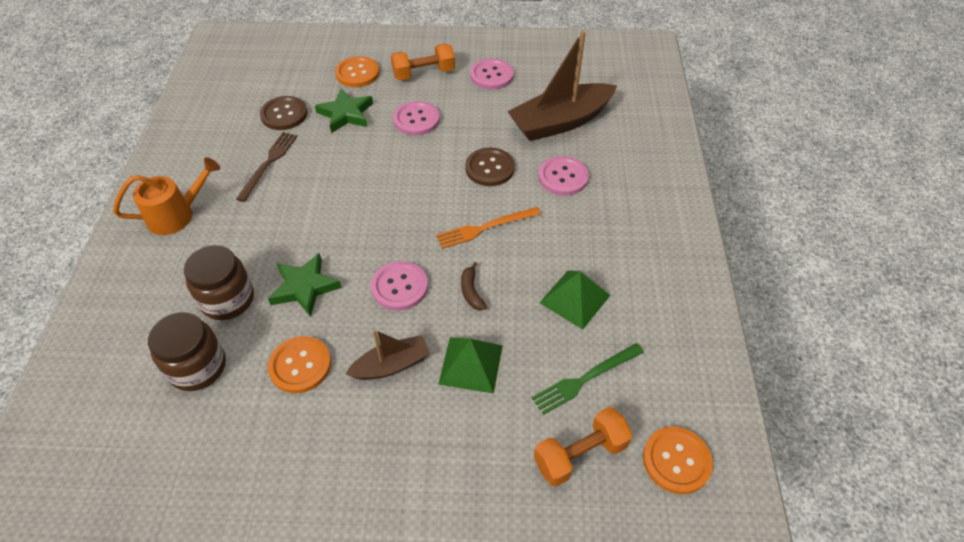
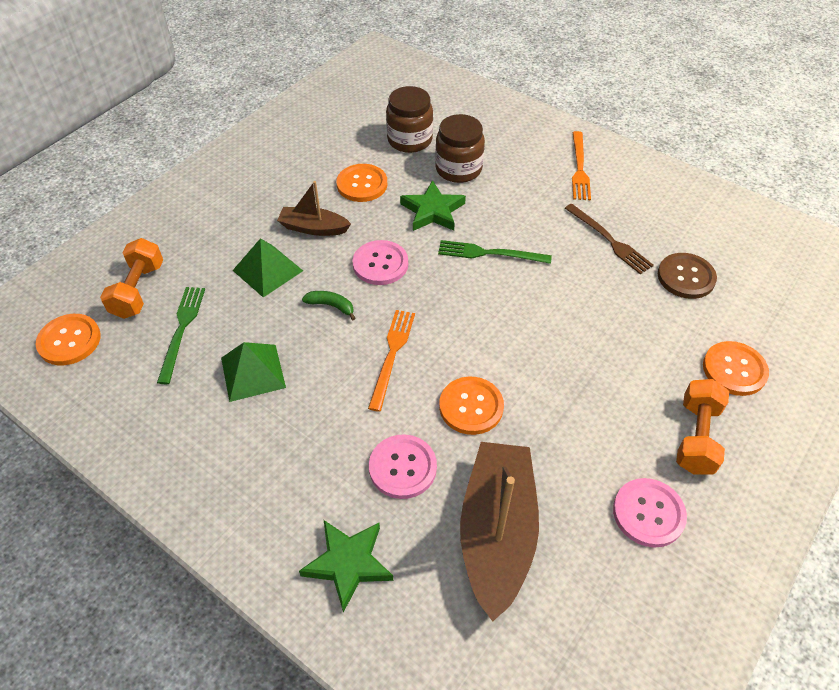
camera: 125 degrees right, 0 degrees up
(177, 215) = (579, 168): orange watering can -> orange fork
(334, 224) = (489, 253): none -> green fork
(346, 114) = (655, 326): green star -> green star (348, 564)
(391, 365) = (313, 228): brown boat -> brown boat turned 90 degrees clockwise
(416, 119) = (603, 383): pink button -> none
(471, 291) = (331, 306): brown banana -> green banana
(490, 168) = (471, 406): brown button -> orange button

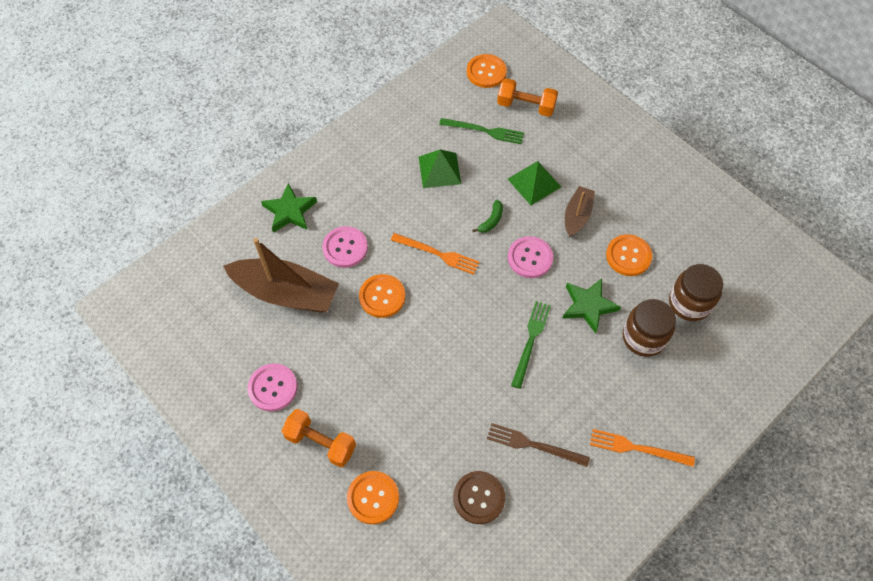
camera: 100 degrees right, 10 degrees up
(609, 240) = (533, 445): brown fork -> brown fork turned 45 degrees clockwise

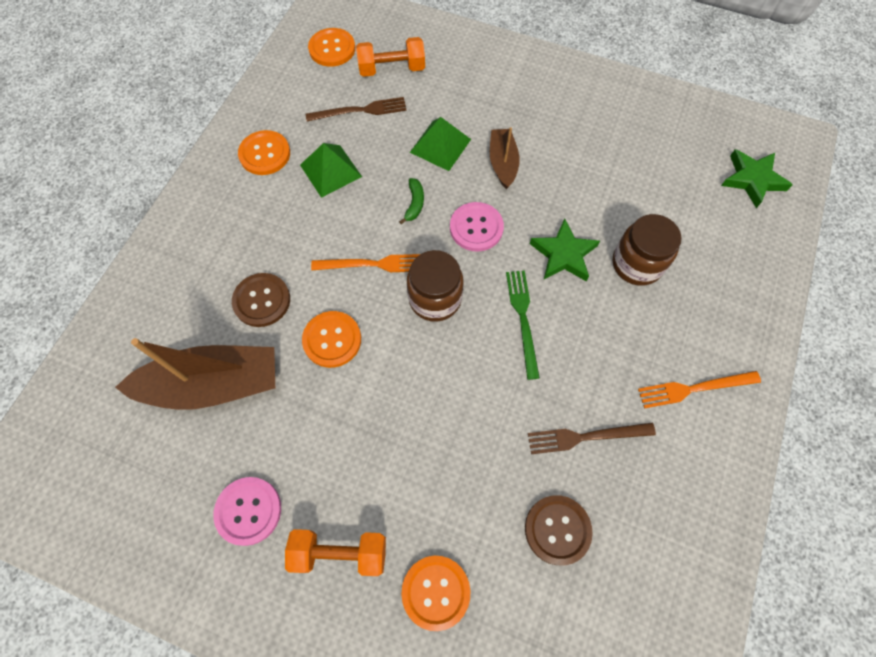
camera: 25 degrees left, 5 degrees up
(290, 211) = (175, 284): green star -> green star (752, 179)
(345, 248) = (262, 301): pink button -> brown button
(484, 131) = (360, 110): green fork -> brown fork
(628, 256) = (576, 184): orange button -> orange button (265, 154)
(689, 303) = (662, 208): brown jar -> brown jar (435, 298)

